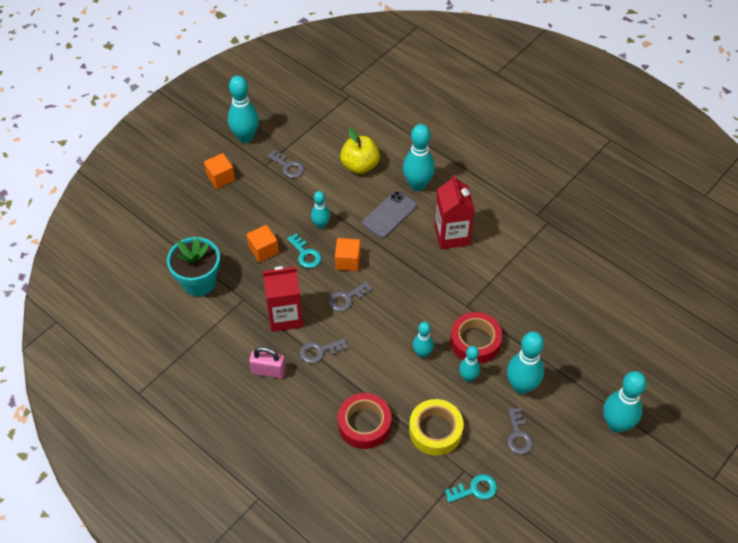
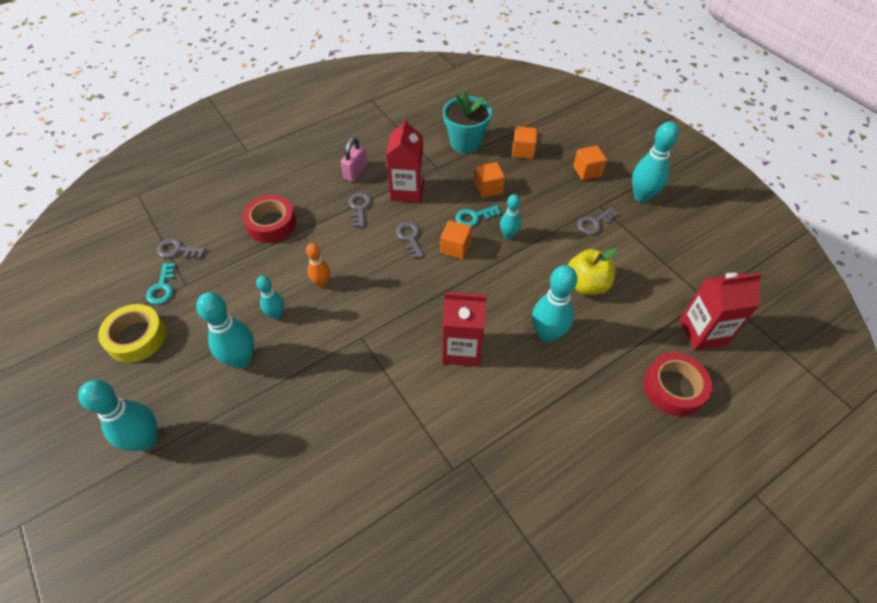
camera: 105 degrees right, 0 degrees up
(202, 231) = (523, 151): none -> orange cube
(382, 97) = (702, 332): none -> red carton
(389, 214) = (508, 296): grey phone -> none
(422, 353) = (322, 283): turquoise bowling pin -> orange bowling pin
(435, 430) = (236, 273): yellow tape -> yellow tape (136, 337)
(475, 341) = (314, 332): red tape -> red tape (673, 388)
(518, 435) = (191, 339): grey key -> grey key (177, 250)

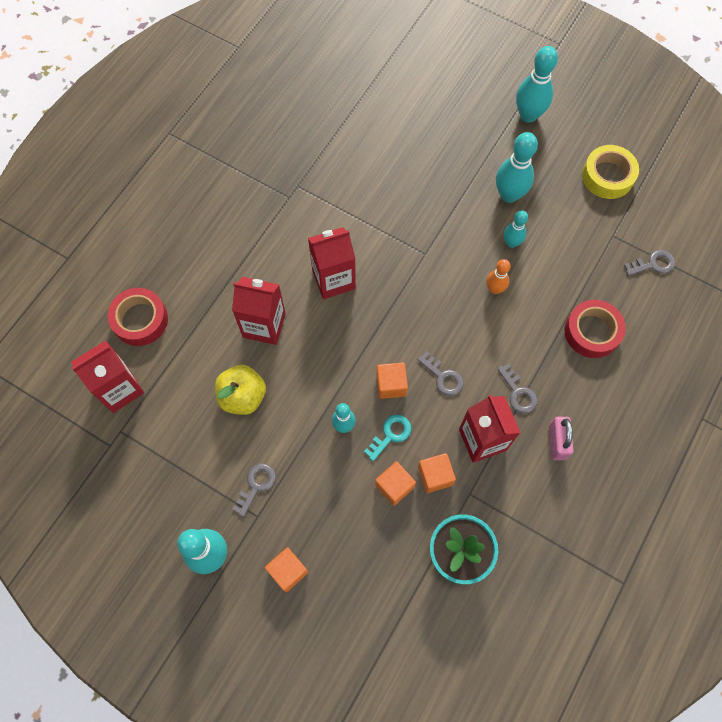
camera: 155 degrees right, 15 degrees up
(162, 288) = (629, 224): turquoise key -> none
(523, 151) = (379, 572): orange cube -> orange cube (435, 476)
(547, 334) = (264, 325): turquoise bowling pin -> red carton

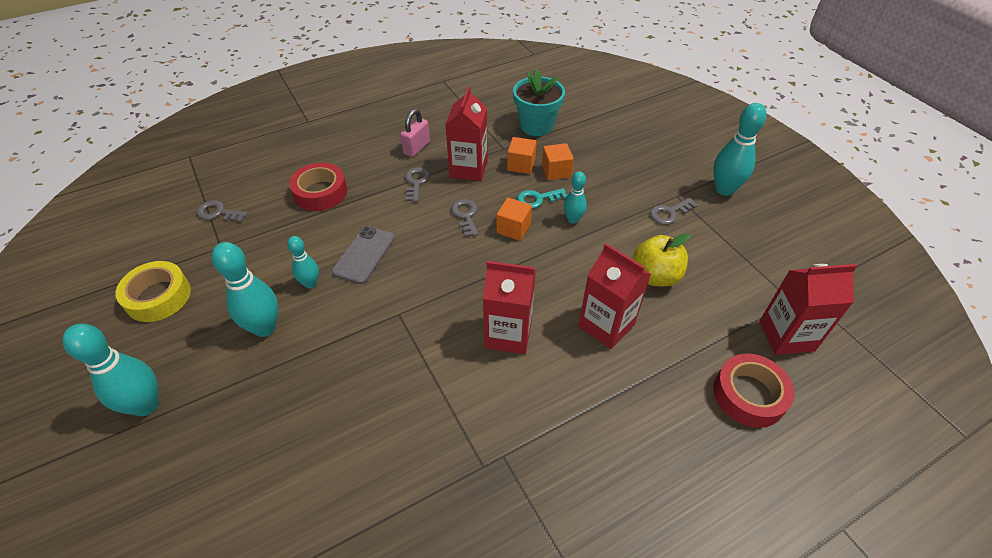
camera: 150 degrees left, 20 degrees down
(288, 571) = (665, 161): orange cube -> none
(494, 289) = (364, 255): orange bowling pin -> grey phone

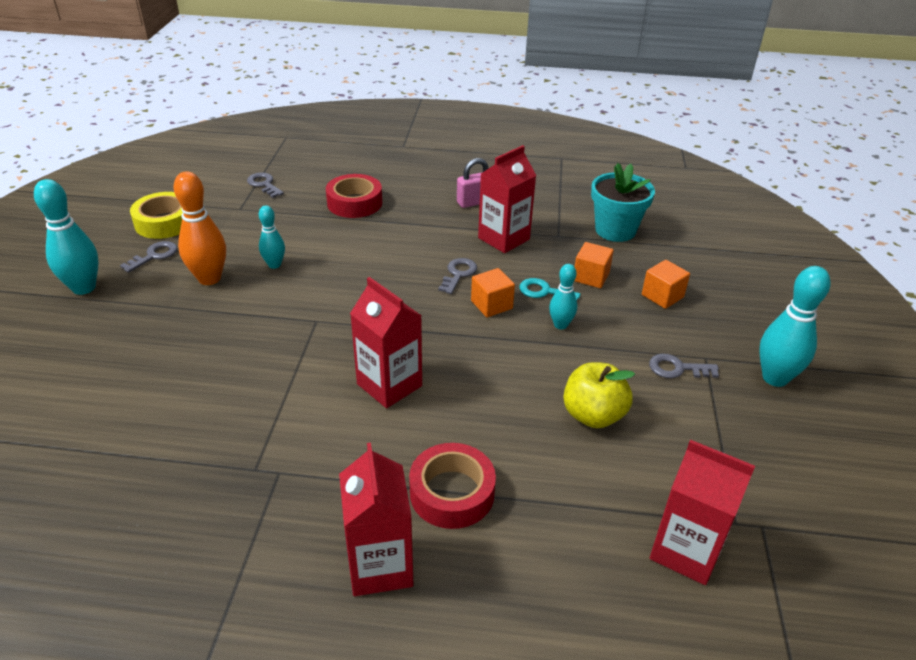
camera: 35 degrees right, 10 degrees down
(265, 327) = (209, 278): turquoise bowling pin -> orange bowling pin
(364, 255) = (338, 264): grey phone -> none
(416, 182) = (443, 229): grey key -> grey key (154, 256)
(521, 165) = (560, 256): orange cube -> orange cube (662, 296)
(606, 325) = (490, 428): red carton -> red carton (380, 566)
(749, 395) = (573, 575): red tape -> red tape (452, 493)

